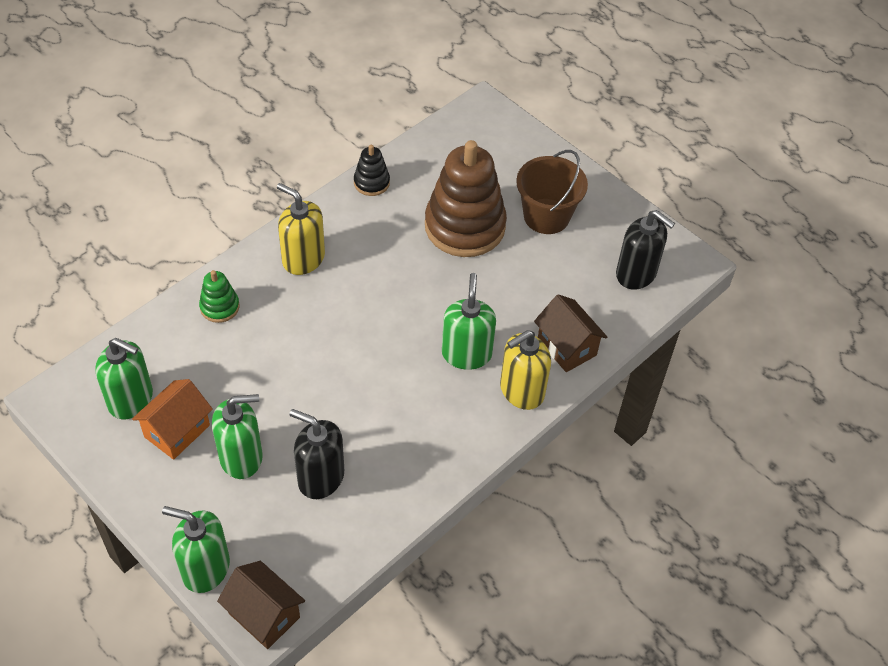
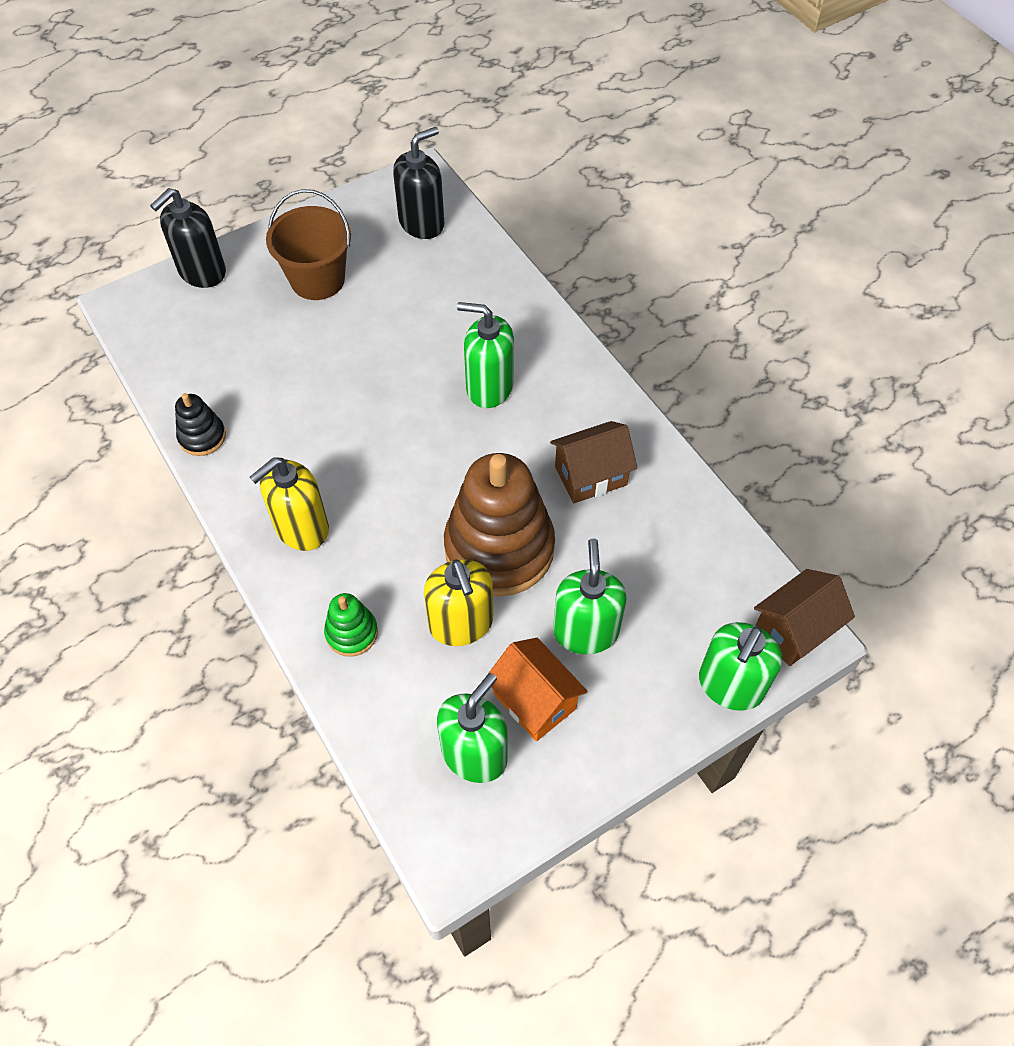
camera: 75 degrees left, 5 degrees up
(320, 477) = (627, 552): black soap dispenser -> black soap dispenser (202, 272)
(465, 226) = (306, 356): brown stacking toy -> brown stacking toy (499, 548)
(521, 391) = (549, 348): yellow soap dispenser -> yellow soap dispenser (461, 623)
(566, 347) = (501, 299): brown house -> brown house (590, 476)

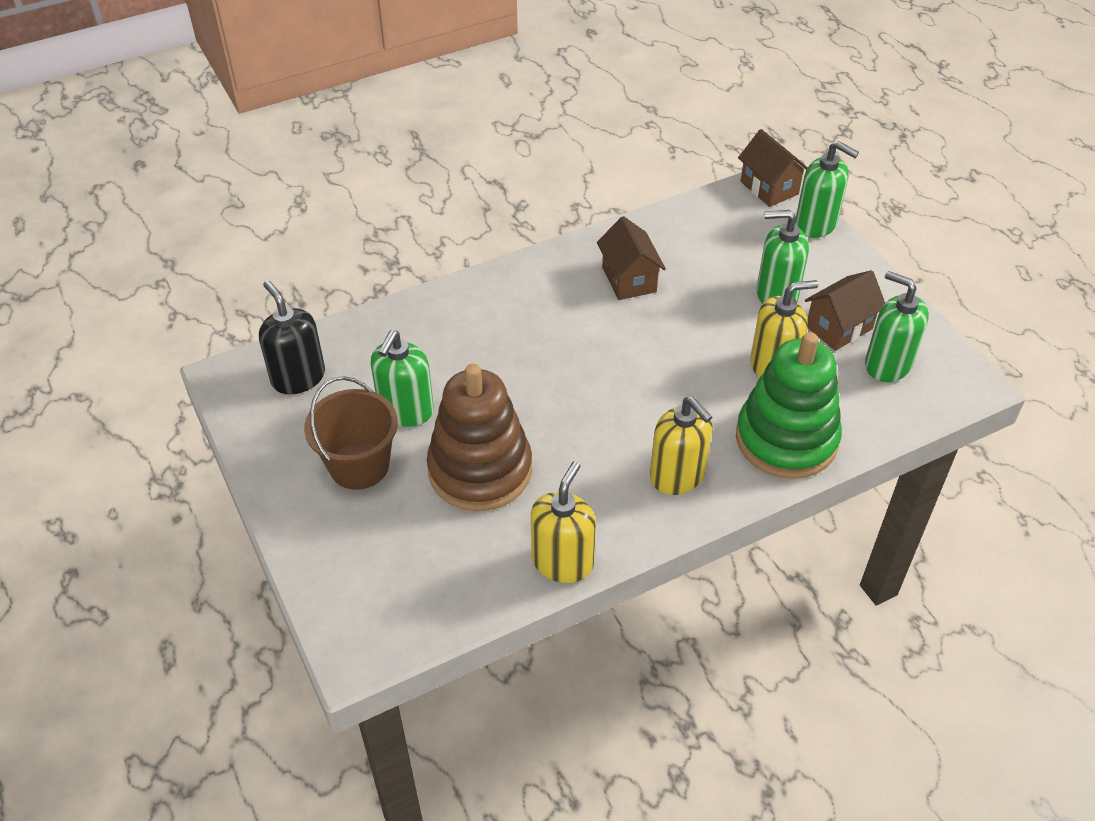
camera: 85 degrees left, 10 degrees down
(202, 272) = (321, 574): black soap dispenser -> none
(202, 437) = (562, 562): black stacking toy -> yellow soap dispenser
(351, 633) = (786, 439): green stacking toy -> green stacking toy, size x2.19
(489, 387) = (525, 337): green soap dispenser -> green soap dispenser (406, 410)
(499, 548) = (700, 340): brown stacking toy -> brown stacking toy (480, 470)
(534, 701) = (839, 327): orange house -> brown house

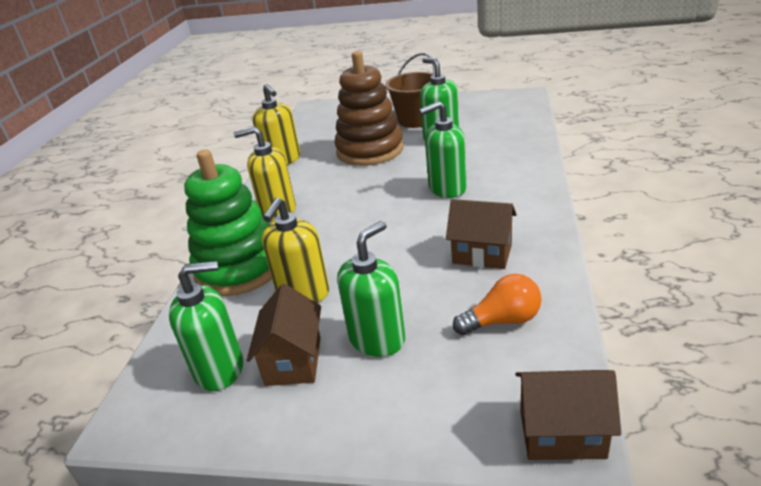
camera: 130 degrees right, 15 degrees down
(298, 377) = (503, 112): black soap dispenser -> none
(700, 240) = (502, 320): none -> orange light bulb
(816, 224) = (454, 441): green soap dispenser -> green soap dispenser (447, 188)

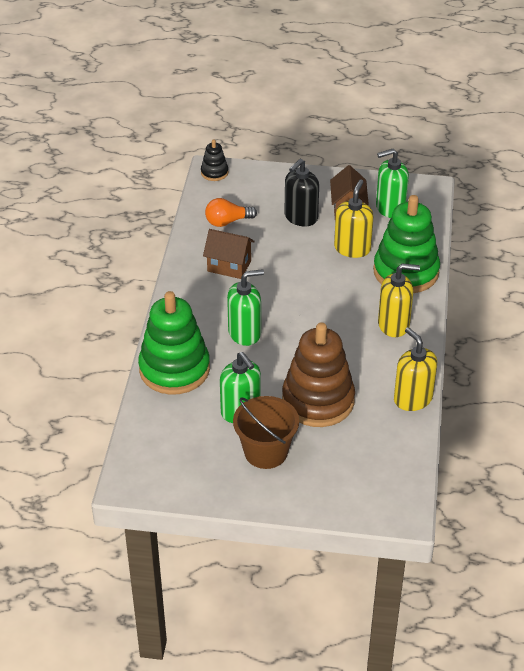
camera: 175 degrees right, 10 degrees up
(377, 338) = (300, 217): green soap dispenser -> black soap dispenser
(514, 155) = (174, 369): none -> green stacking toy
(562, 433) = (214, 172): brown house -> black stacking toy

